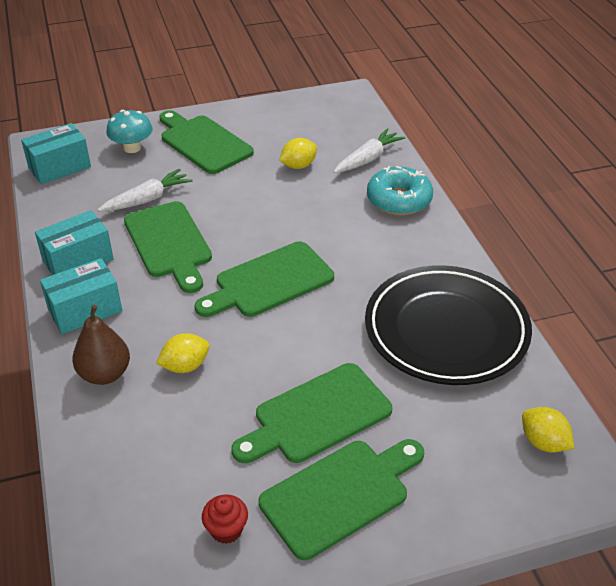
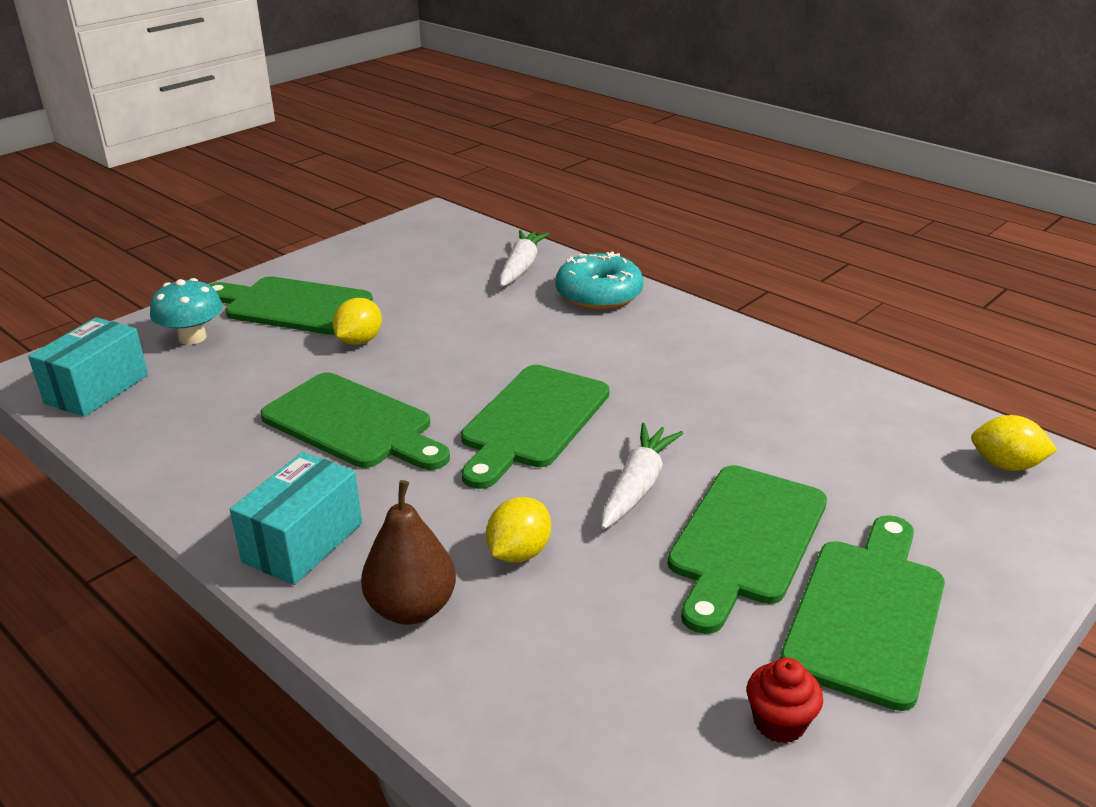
camera: 30 degrees left, 10 degrees down
(78, 260) = (232, 487): turquoise box -> none
(147, 199) = (271, 386): white carrot -> white carrot (637, 486)
(298, 166) = (443, 295): yellow lemon -> yellow lemon (359, 341)
(446, 330) = (788, 398): black plate -> none

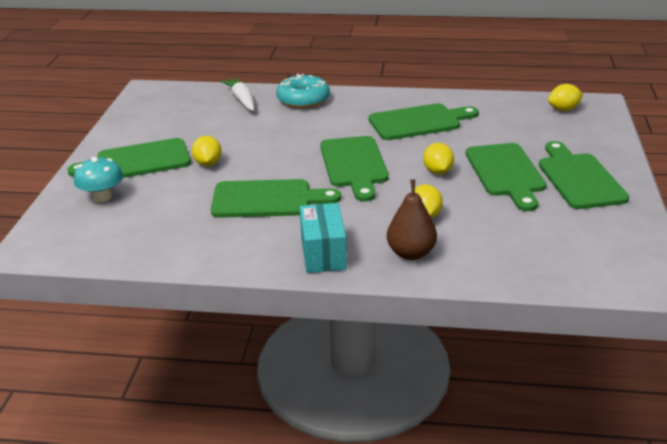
camera: 35 degrees left, 0 degrees up
(97, 389) = (87, 241): turquoise box -> none
(637, 486) = (437, 171): white carrot -> yellow lemon
(718, 390) = (418, 122): none -> green cutting board
(779, 722) = (594, 224): red cupcake -> none

